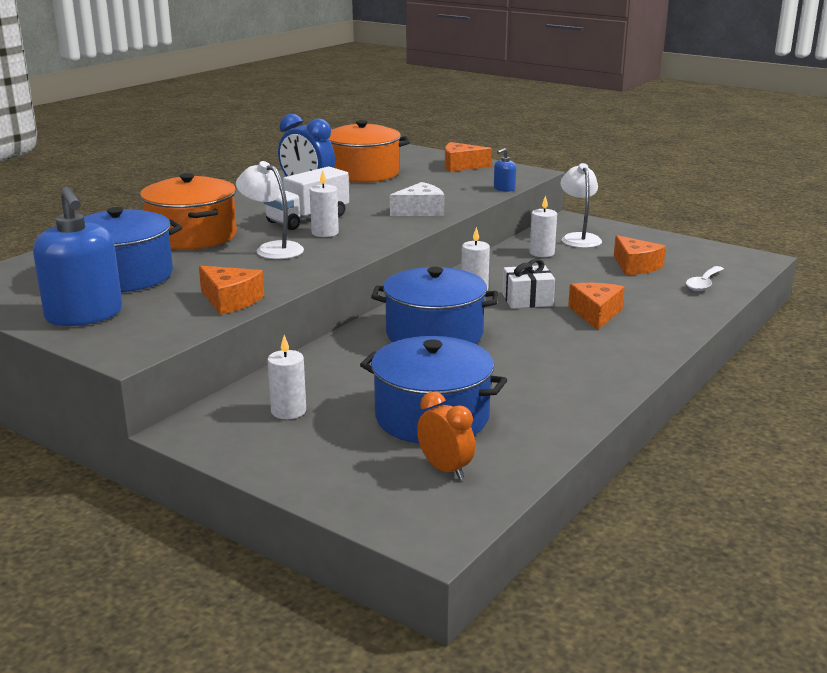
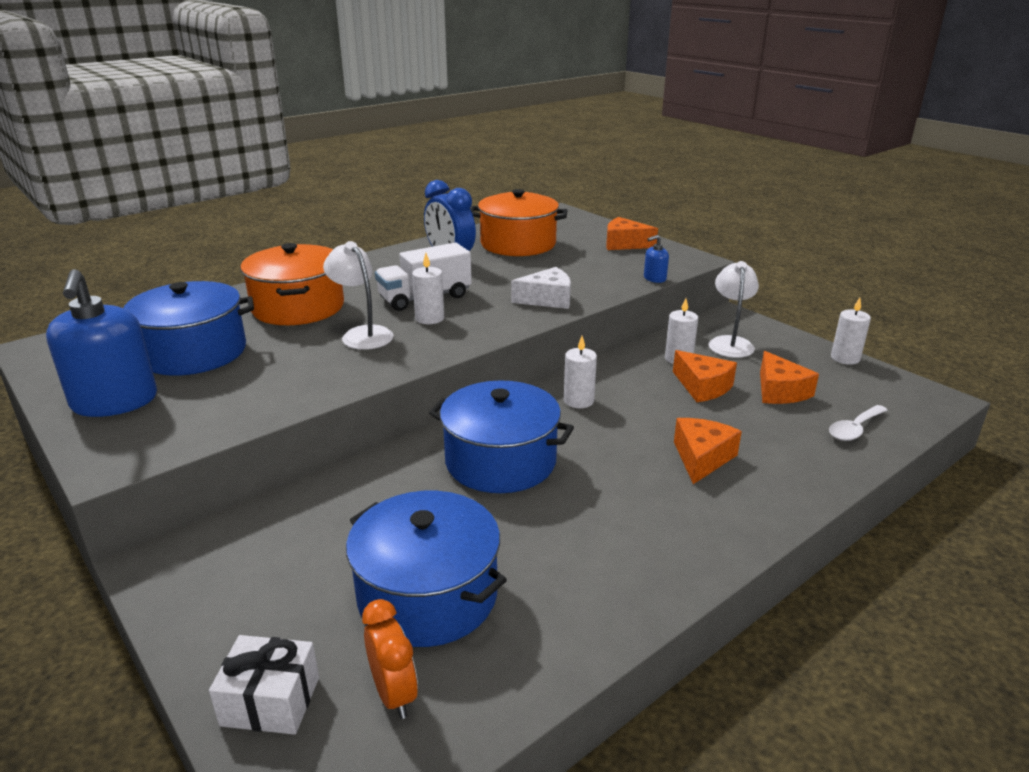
camera: 15 degrees right, 5 degrees up
(230, 300) = (269, 402): orange cheese -> orange cheese (702, 387)
(288, 411) = (276, 554): white candle -> white candle (845, 358)
(527, 300) = (630, 425): white gift -> white gift (270, 701)

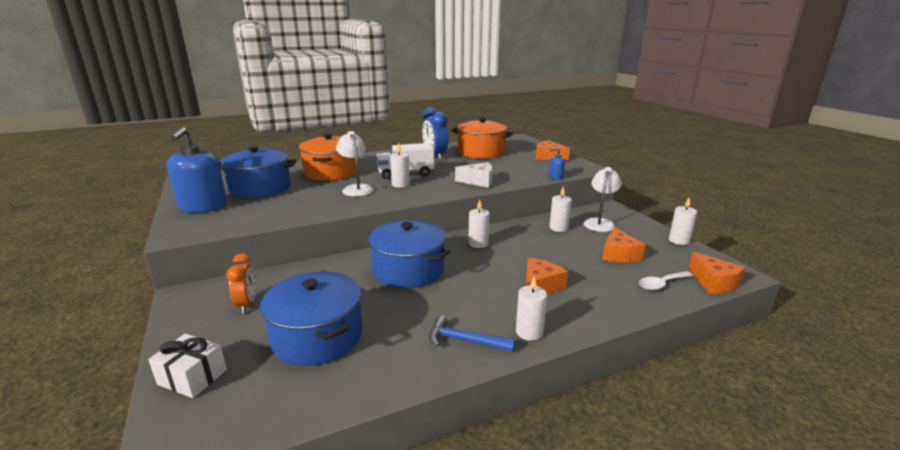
camera: 15 degrees right, 5 degrees down
(394, 694) = (261, 387): orange clock -> orange clock (247, 304)
(645, 560) = (464, 340): none -> blue hammer
(702, 387) = (565, 245): orange cheese -> orange cheese (714, 282)
(724, 531) = (529, 332): none -> white candle

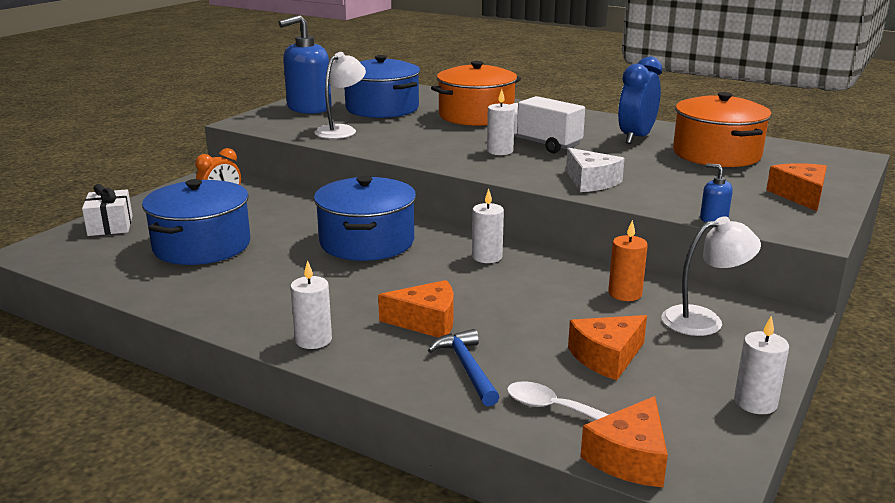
camera: 55 degrees right, 0 degrees up
(356, 188) = (450, 138): white lamp -> white lamp (341, 130)
(464, 340) = (261, 310): blue hammer -> blue hammer (467, 368)
(558, 228) = (625, 294): white candle -> orange candle

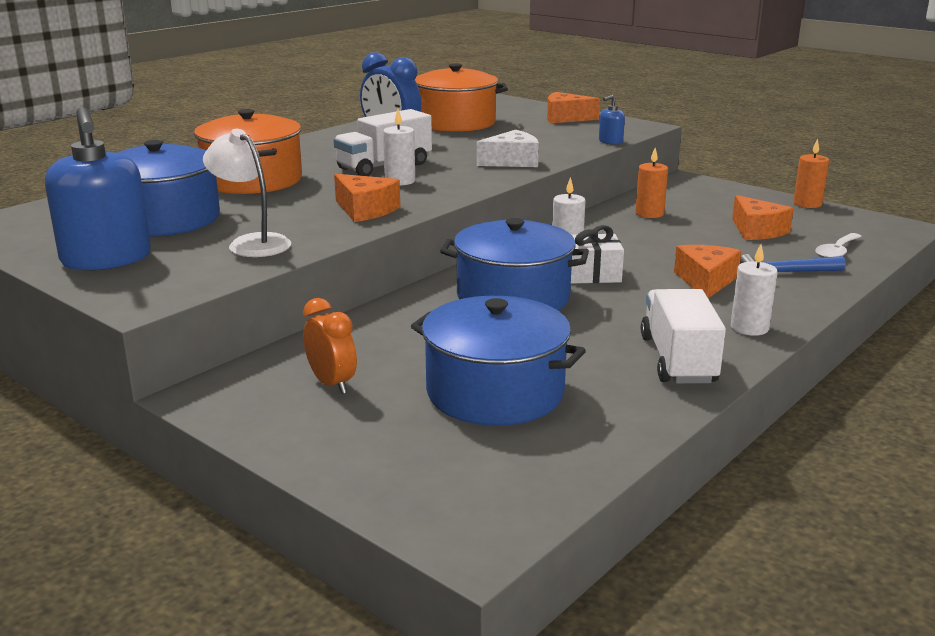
camera: 80 degrees left, 0 degrees up
(110, 226) = (385, 473): white gift -> white gift (592, 274)
(246, 306) = (678, 360): none -> white truck
(630, 458) = (887, 240): orange cheese -> orange cheese (365, 210)
(703, 320) = (693, 199): white lamp -> none
(755, 403) = (807, 204): white candle -> orange candle

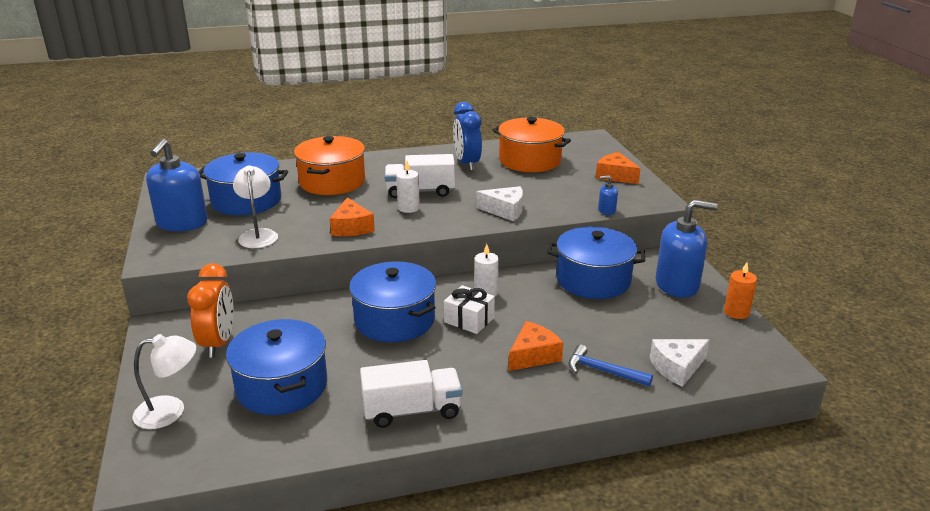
camera: 35 degrees right, 5 degrees up
(332, 384) = (218, 343): orange clock -> orange clock, size x1.51
(395, 467) = (170, 411): none -> white lamp
(649, 214) = (593, 280): orange candle -> blue pot
(678, 360) = (412, 410): white truck -> white truck turned 45 degrees clockwise
(726, 198) = (677, 284): none -> blue soap dispenser
(749, 328) = (497, 406): white candle -> none
(757, 230) = (648, 324): orange cheese -> none
(837, 252) = (677, 368): white spoon -> white cheese

